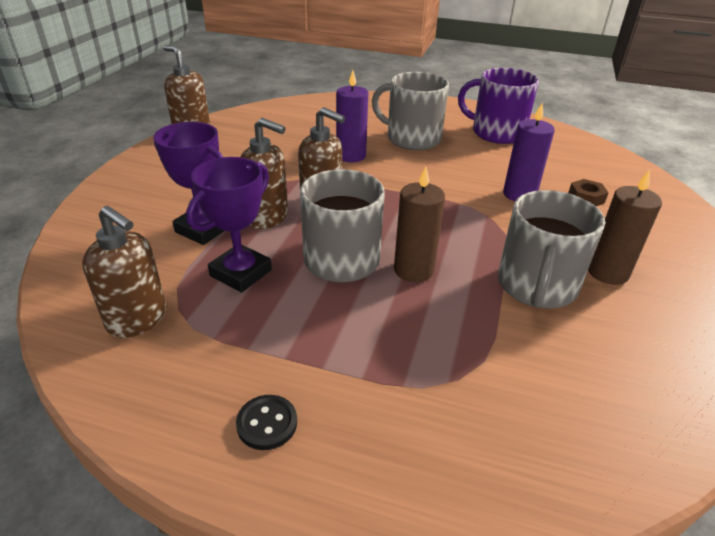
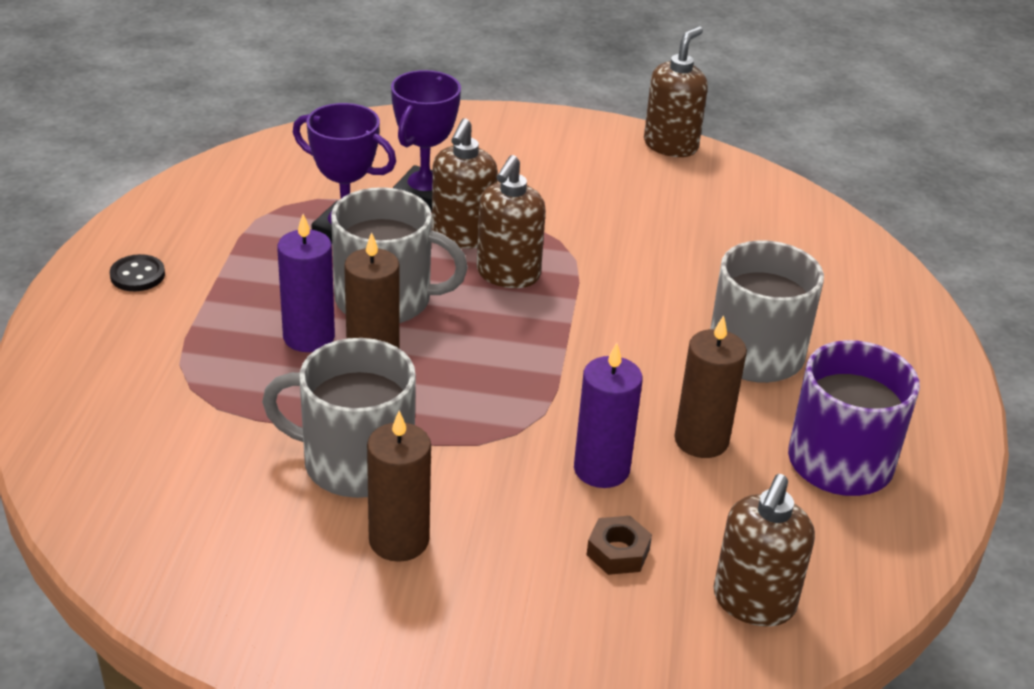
camera: 80 degrees right, 0 degrees up
(137, 319) = (265, 186): brown soap dispenser -> brown soap dispenser (753, 602)
(351, 156) = (660, 290): purple candle -> purple candle (309, 337)
(488, 163) = (701, 440): none -> brown candle

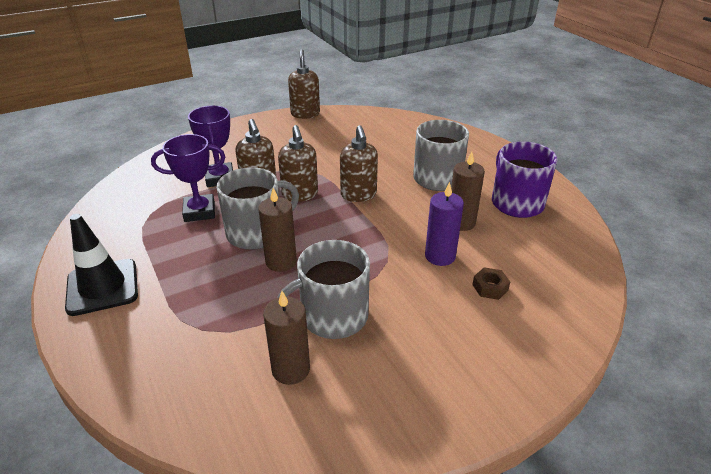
camera: 35 degrees left, 0 degrees up
(137, 275) = (102, 287): black button -> black traffic cone
(309, 337) = (237, 269): purple candle -> none
(399, 540) = (397, 341): brown candle -> brown candle (291, 369)
(753, 602) = (561, 276): brown soap dispenser -> brown soap dispenser (358, 195)

